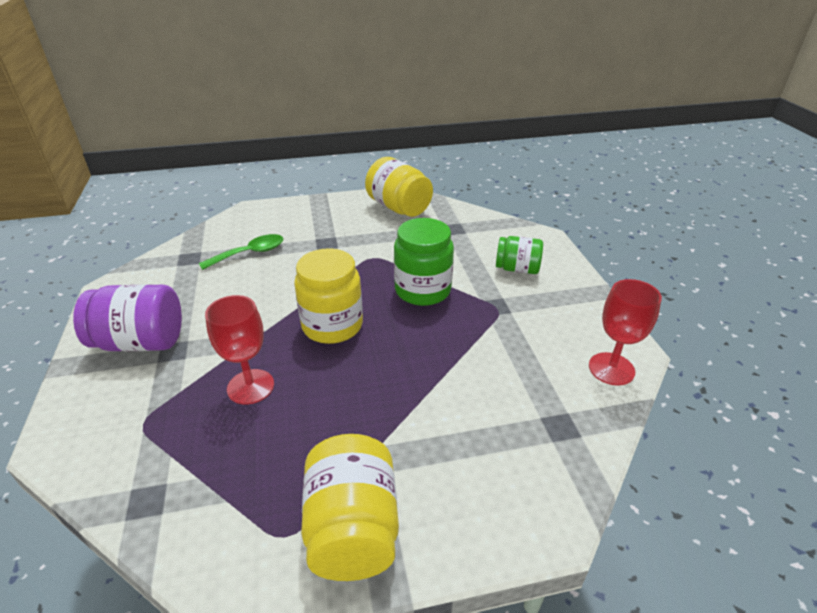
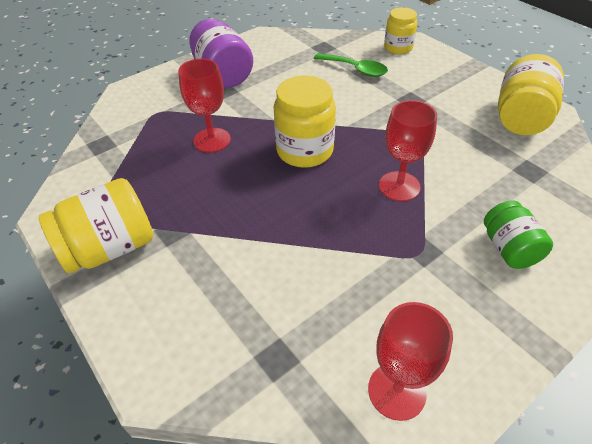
camera: 65 degrees right, 10 degrees up
(248, 220) = (398, 48): none -> yellow jar
(422, 290) = (399, 186): green jar -> red goblet

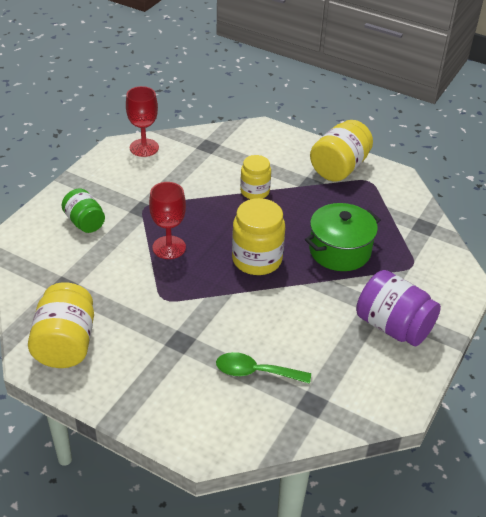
camera: 155 degrees right, 5 degrees down
(212, 140) = (339, 250): red goblet -> green pot
(398, 48) = (218, 428): yellow jar -> yellow jar (255, 191)

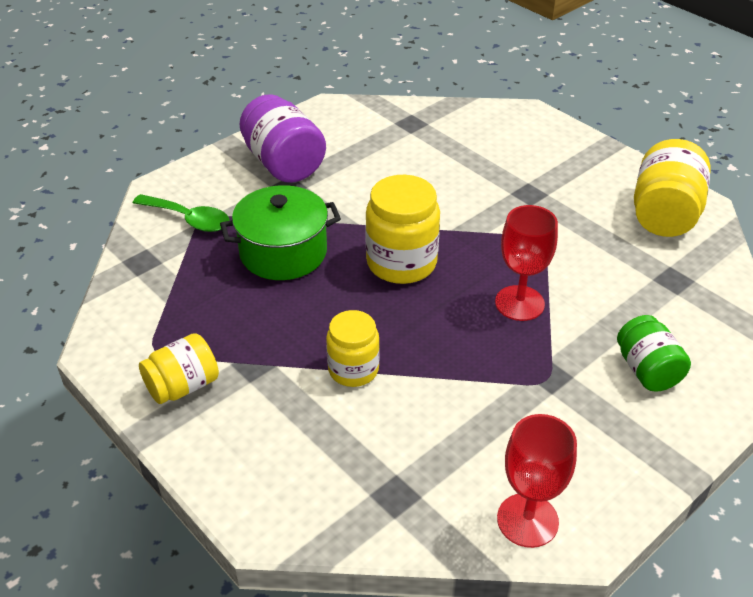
camera: 160 degrees left, 0 degrees up
(255, 372) = (456, 154): green spoon -> green spoon (189, 219)
(339, 168) = (183, 386): yellow jar -> yellow jar, size x0.64

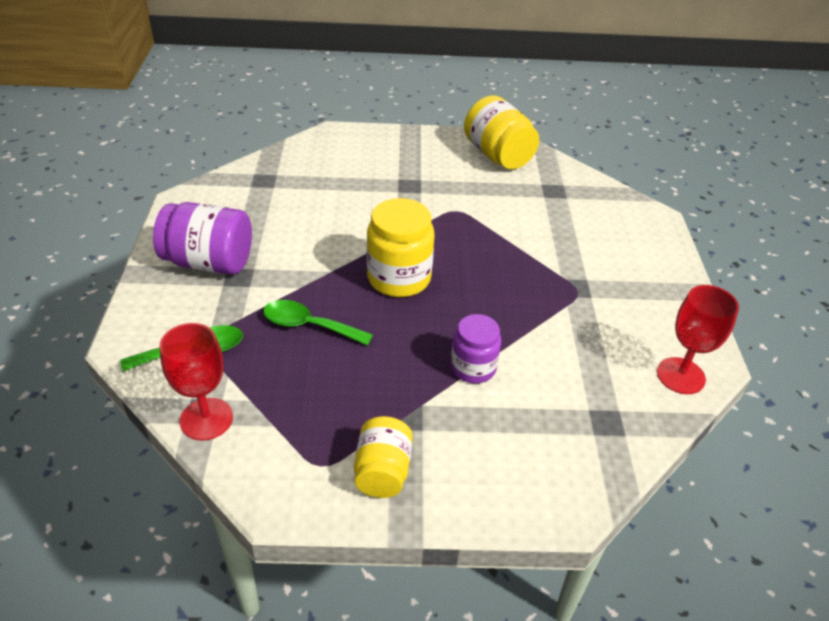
camera: 50 degrees left, 0 degrees up
(283, 252) = (308, 325): green pot -> green spoon
(353, 369) = (473, 368): yellow jar -> purple jar
(519, 303) = (501, 256): red goblet -> red goblet (206, 419)
(647, 370) = (612, 249): green jar -> none

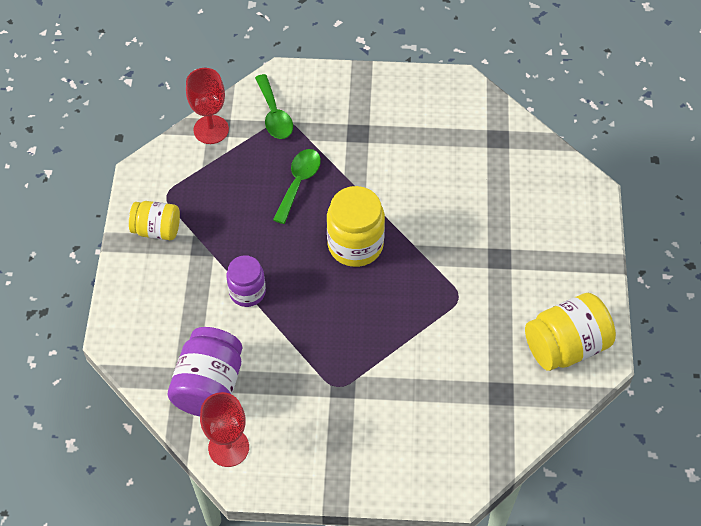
camera: 95 degrees right, 15 degrees up
(209, 262) = (375, 112): purple jar -> purple jar (209, 386)

